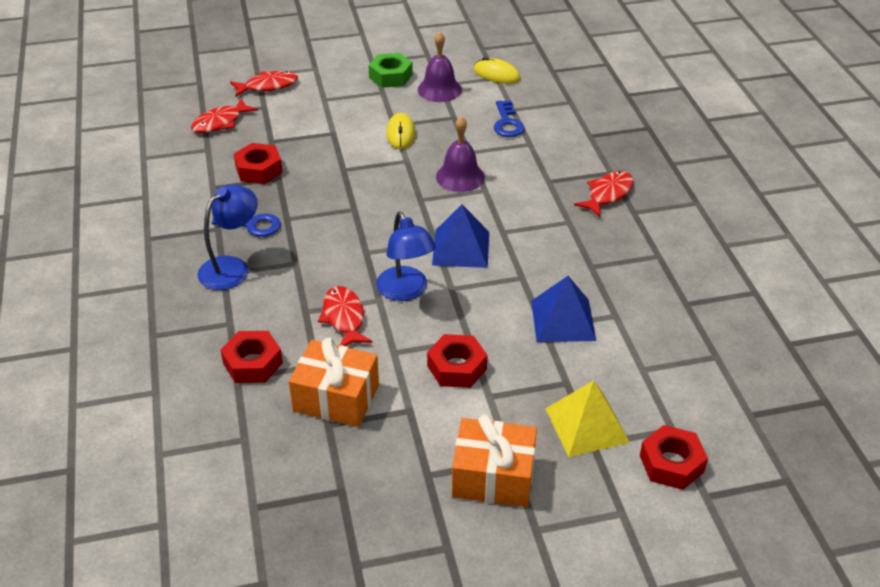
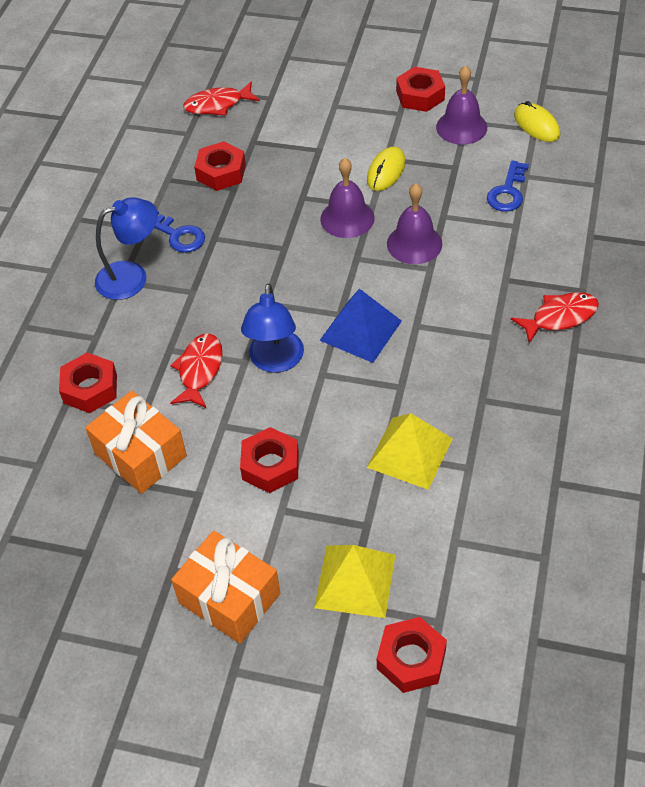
camera: 30 degrees right, 10 degrees up
(268, 86) = (288, 73): red fish -> none
(390, 76) = (420, 95): green nut -> red nut
(392, 174) = (347, 218): none -> purple bell
(563, 320) = (410, 453): blue pyramid -> yellow pyramid

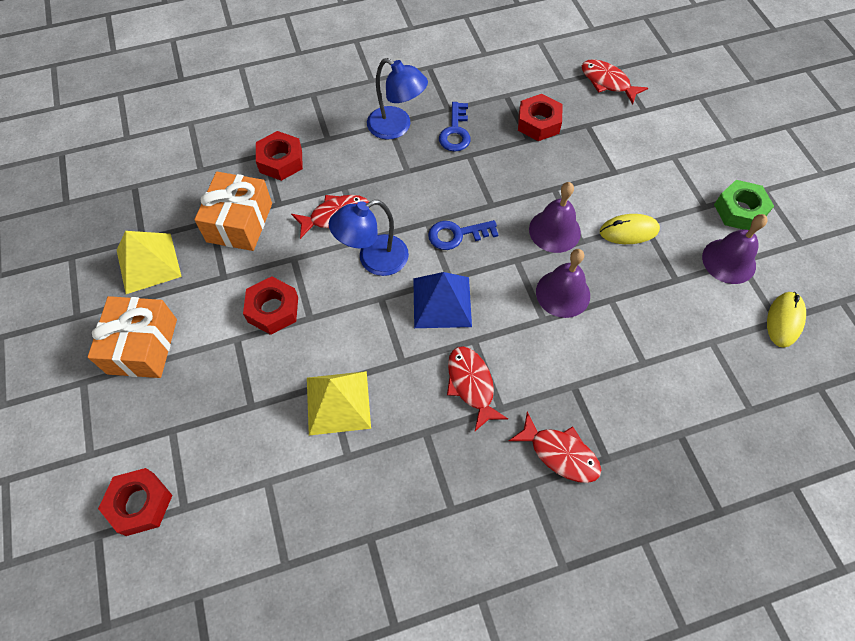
camera: 55 degrees right, 10 degrees up
(355, 581) = (195, 425): yellow pyramid -> yellow pyramid (148, 263)
(420, 95) = (739, 210): red nut -> green nut
(458, 347) = (471, 385): none -> red fish
(508, 192) = (680, 337): blue key -> blue key (457, 235)

